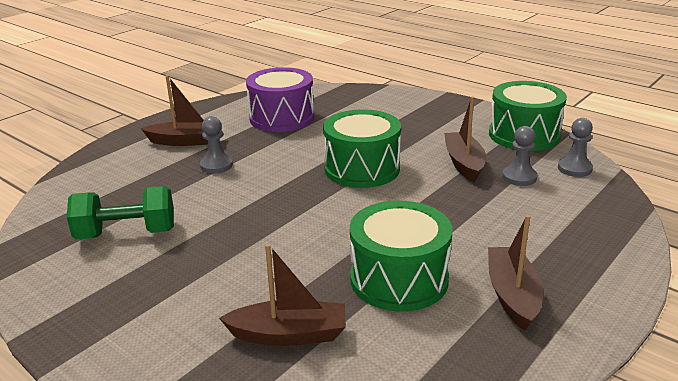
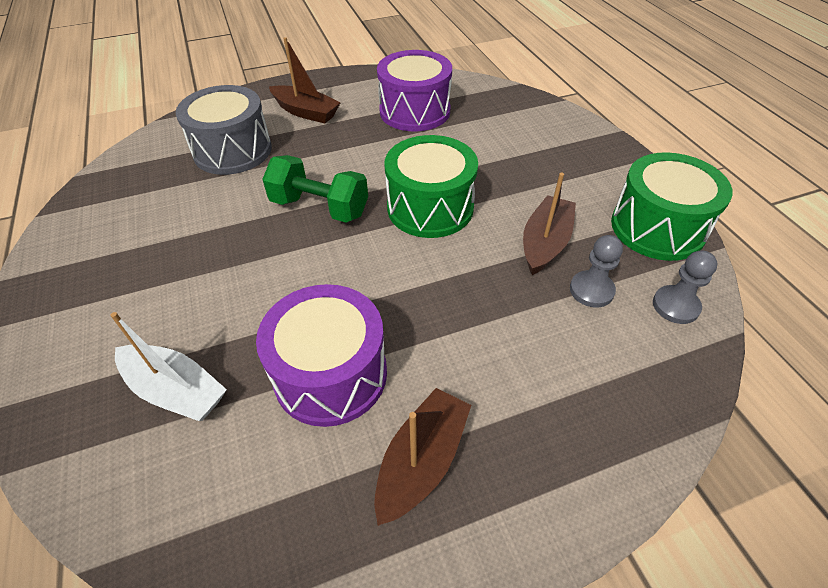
camera: 30 degrees right, 20 degrees up
(126, 233) = (166, 204): green dumbbell -> green dumbbell (320, 207)
(147, 183) = (233, 151): none -> grey drum
(216, 165) = (304, 151): grey pawn -> none
(288, 334) = (175, 390): brown boat -> white boat
(399, 279) = (330, 374): green drum -> purple drum

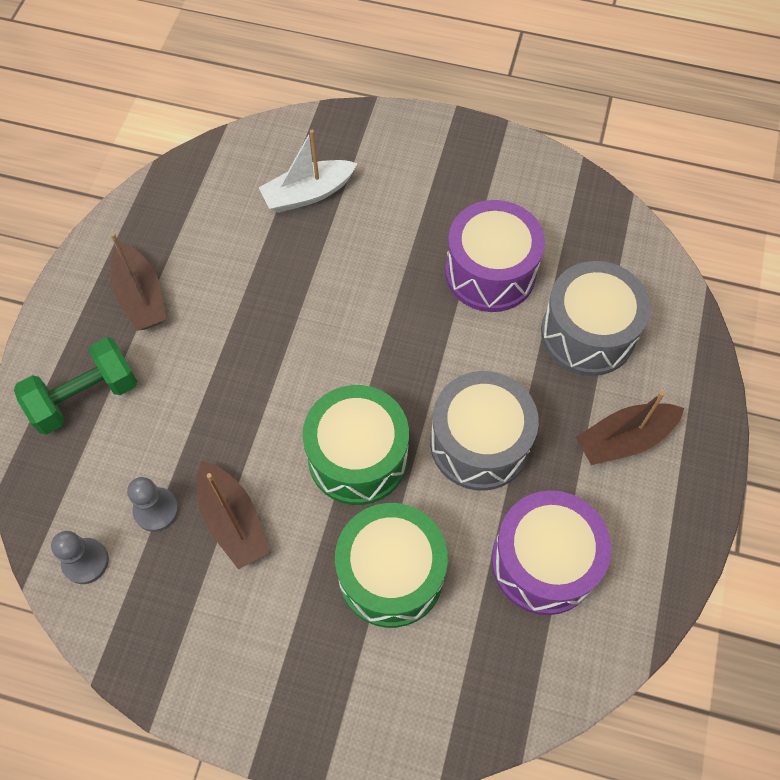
camera: 125 degrees right, 15 degrees up
(320, 207) = (432, 364): green dumbbell -> green dumbbell (85, 397)
(330, 374) = (245, 281): purple drum -> purple drum (490, 272)
(363, 161) = (479, 443): none -> grey drum
(657, 228) = (162, 644): green drum -> green drum (391, 574)

